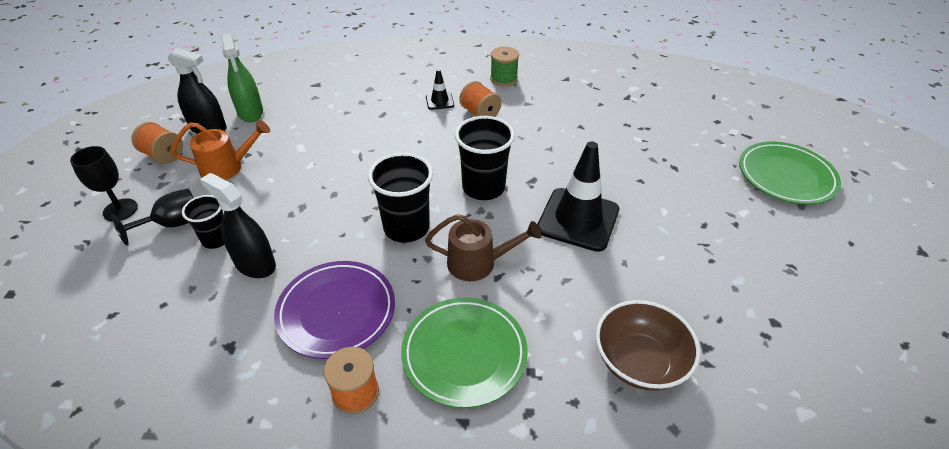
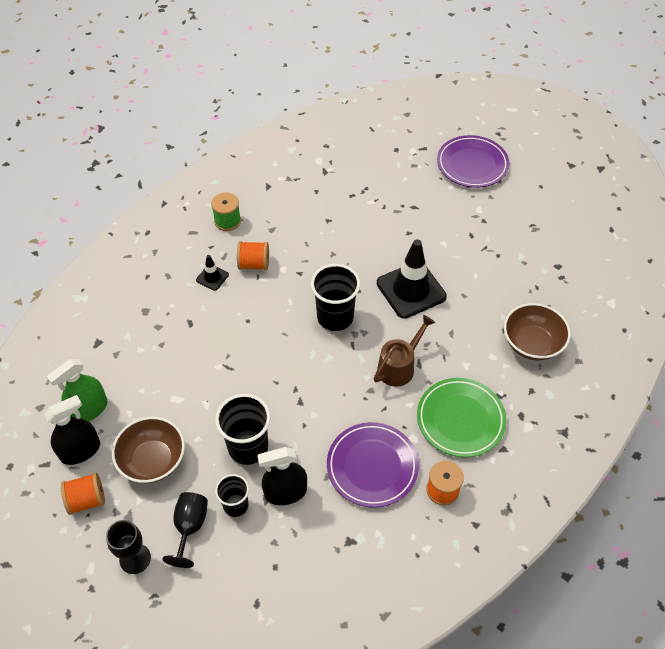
camera: 50 degrees left, 10 degrees up
(228, 167) = (153, 460): orange watering can -> brown bowl
(250, 112) = (89, 410): green spray bottle -> green spray bottle turned 120 degrees clockwise
(406, 228) = (332, 384): black cup -> black cup (248, 447)
(786, 176) = (472, 164): green plate -> purple plate

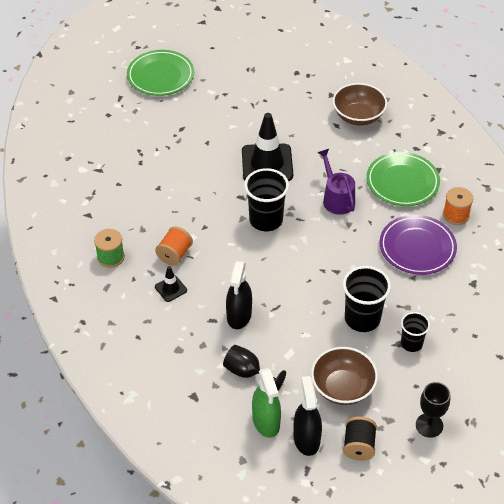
camera: 65 degrees left, 5 degrees down
(87, 500) = (358, 446): orange spool -> black spool
(190, 527) = (417, 380): black goblet -> black goblet (248, 373)
(285, 492) = (414, 308): black spray bottle -> black spray bottle (239, 315)
(399, 366) = (336, 198): brown watering can -> purple watering can
(472, 164) = (160, 76): purple plate -> green plate

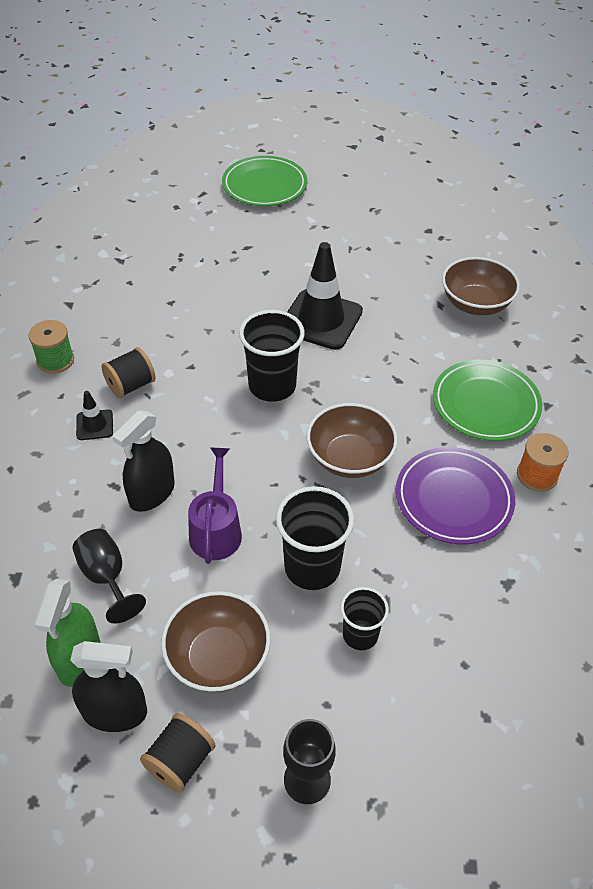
camera: 25 degrees right, 0 degrees up
(174, 254) = (131, 385): orange spool -> black spool
(306, 439) = (115, 712): black spray bottle -> black spray bottle turned 75 degrees clockwise
(336, 198) = (382, 392): purple watering can -> purple watering can (216, 529)
(343, 247) = (349, 458): none -> brown bowl

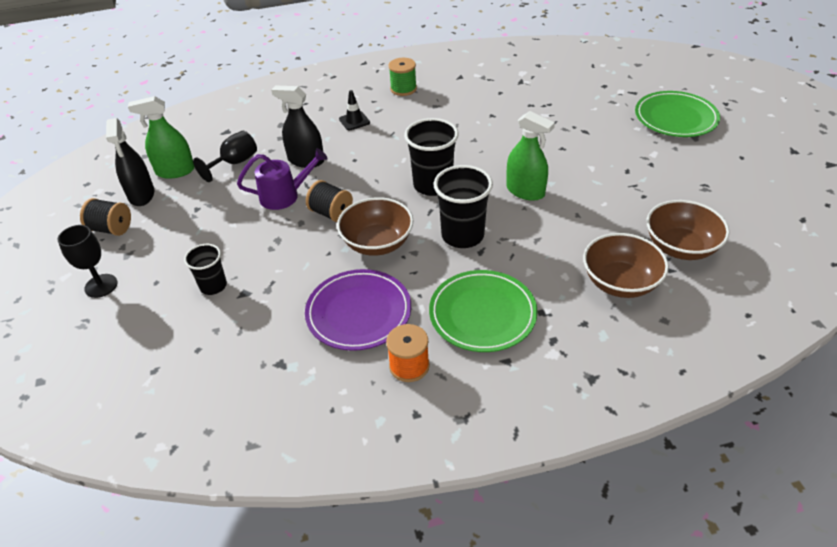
camera: 75 degrees right, 5 degrees down
(131, 385) = (397, 124): black spool -> black spool (331, 213)
(218, 657) = (184, 224): brown bowl -> brown bowl (680, 247)
(312, 567) = (266, 248): black cup -> black cup (462, 235)
(321, 320) = (525, 191): black traffic cone -> green spray bottle

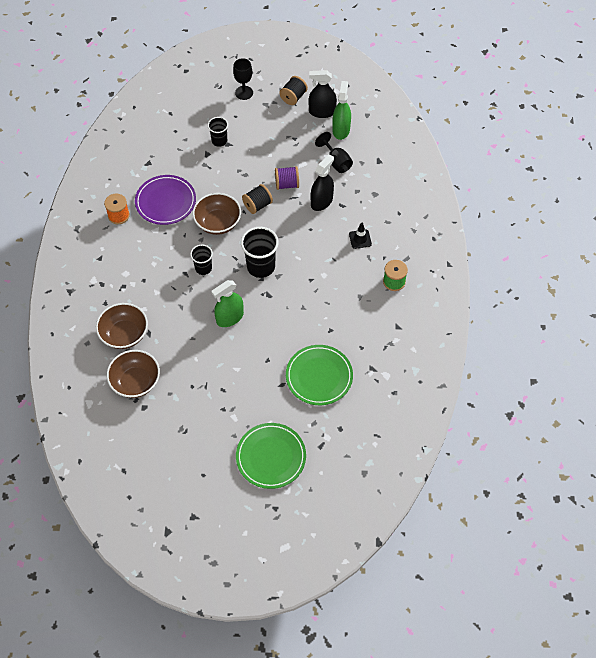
camera: 105 degrees right, 15 degrees up
(285, 196) = (287, 184): purple watering can -> purple spool
(462, 235) = (203, 268): black cup -> black cup, size x0.60
(482, 314) = (136, 258): green plate -> green plate (319, 376)

